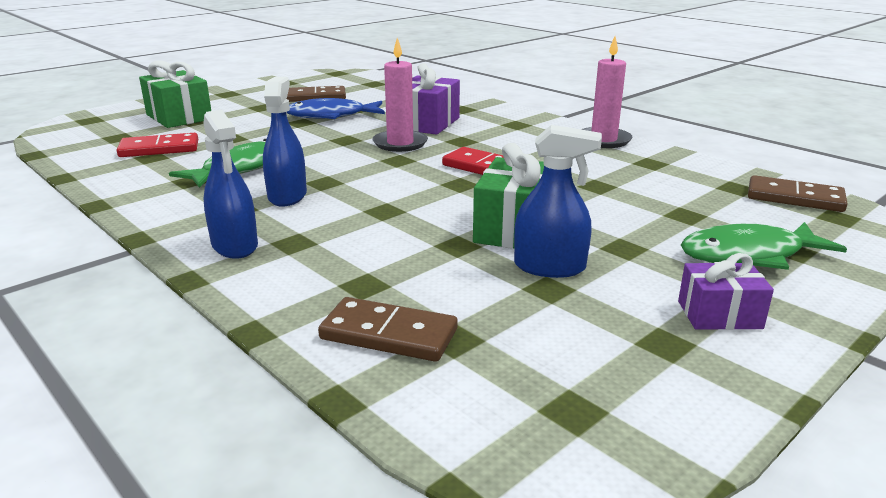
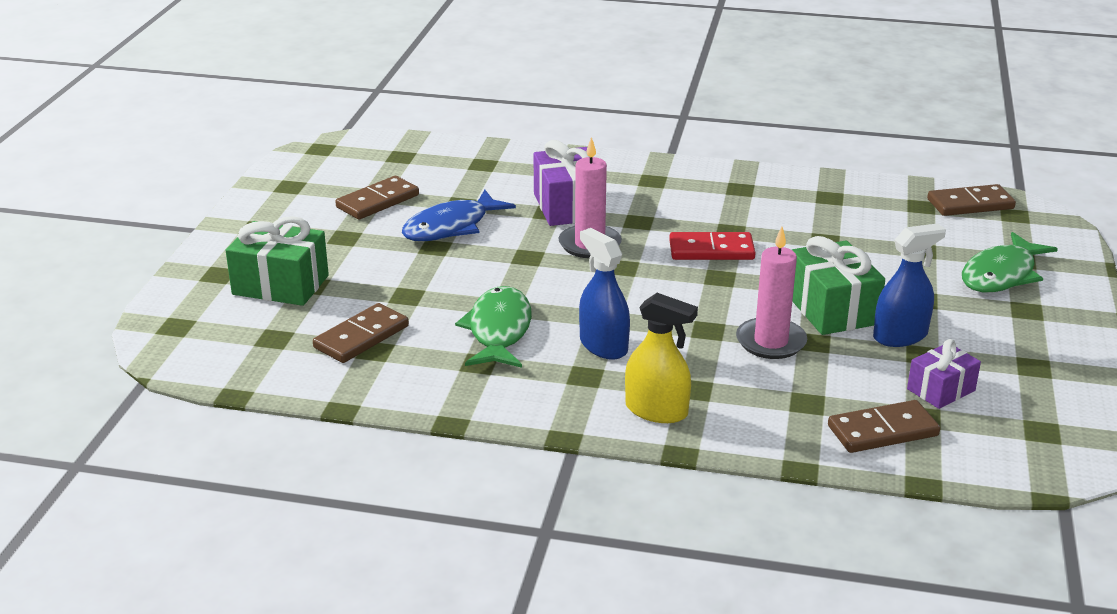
camera: 35 degrees left, 5 degrees up
(159, 149) = (361, 337): red domino -> brown domino
(235, 245) = (656, 410): blue spray bottle -> yellow spray bottle
(603, 140) = (758, 179): pink candle -> pink candle (771, 342)
(719, 315) = (1038, 333): purple gift -> purple gift (941, 390)

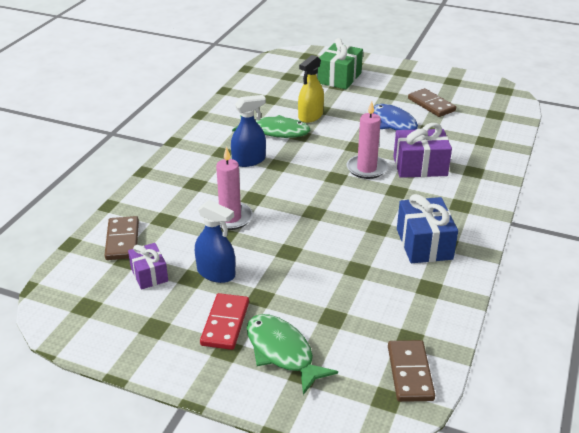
camera: 100 degrees right, 5 degrees up
(361, 337) = (283, 96): brown domino -> none
(656, 410) = (181, 169): yellow spray bottle -> yellow spray bottle (310, 116)
(711, 250) = (350, 214): red domino -> red domino (225, 323)
(749, 201) = (424, 244): none -> blue gift
(831, 309) = (259, 250): green gift -> none
(900, 336) = (216, 273): blue spray bottle -> blue spray bottle turned 45 degrees counterclockwise

